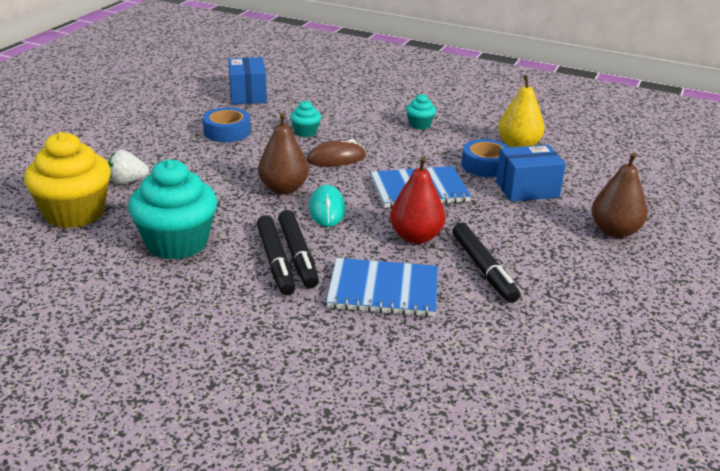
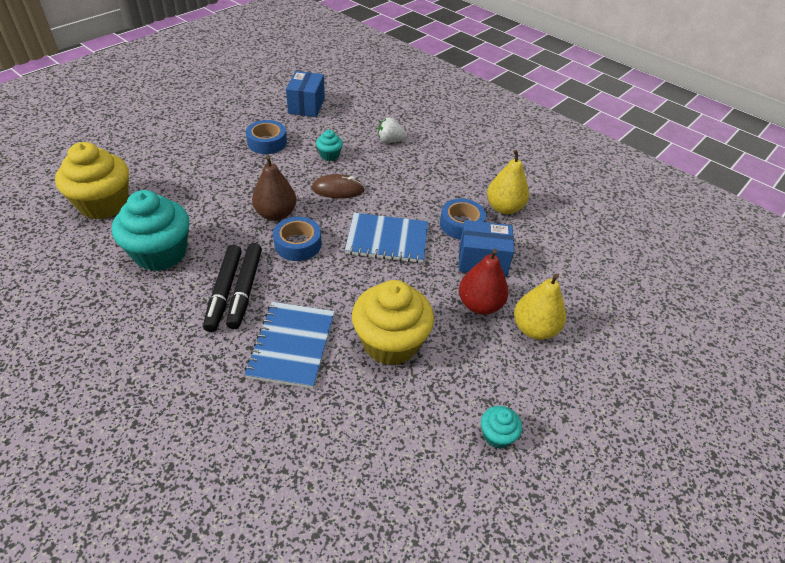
camera: 15 degrees right, 15 degrees up
(127, 181) = (161, 179): white strawberry -> white strawberry (390, 141)
(327, 209) = (298, 244): turquoise mouse -> blue tape
(383, 290) = (292, 345): blue notebook -> blue notebook turned 75 degrees clockwise
(416, 237) = (353, 293): red pear -> red pear (479, 305)
(419, 125) = (430, 166): turquoise cupcake -> turquoise cupcake (497, 435)
(483, 268) = (390, 343): black marker -> yellow cupcake
(614, 231) = (534, 329): brown pear -> yellow pear

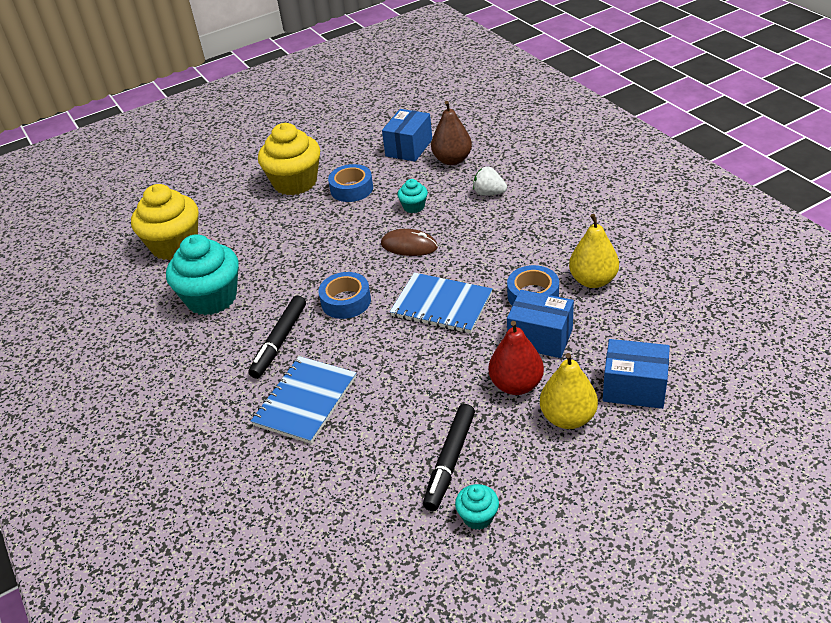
camera: 25 degrees right, 5 degrees down
(224, 291) = (259, 341): black marker -> black marker (450, 461)
(276, 214) = (334, 268): brown pear -> brown pear (452, 160)
(390, 343) = (403, 411): yellow cupcake -> yellow cupcake (295, 182)
(575, 295) = (634, 388): none -> blue box

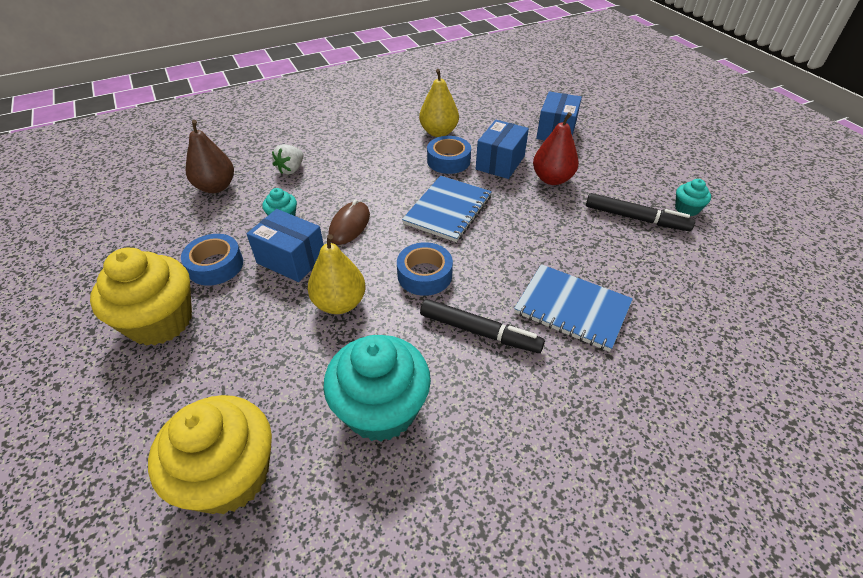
camera: 90 degrees left, 5 degrees up
(409, 148) = (165, 216): blue box -> blue box (291, 259)
(568, 418) = (585, 160): yellow pear -> yellow pear (339, 303)

